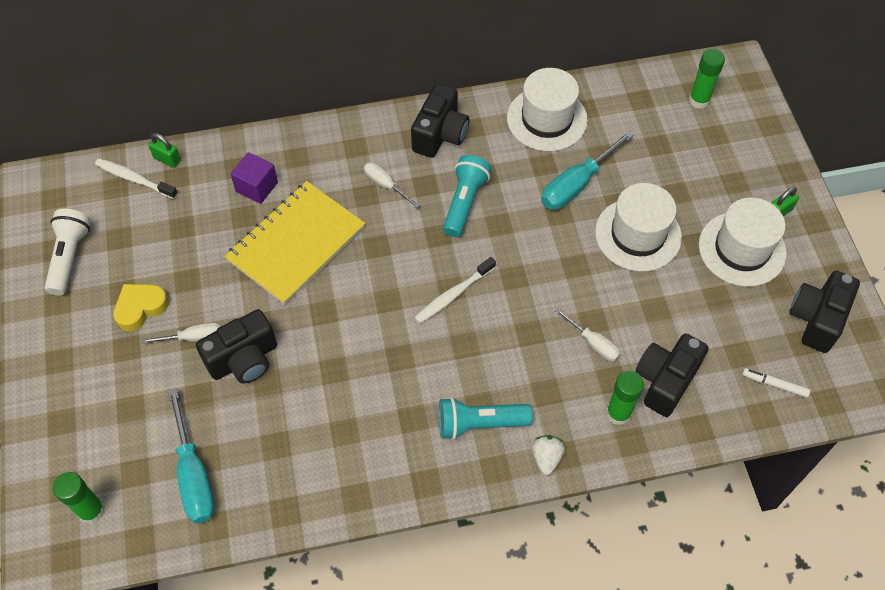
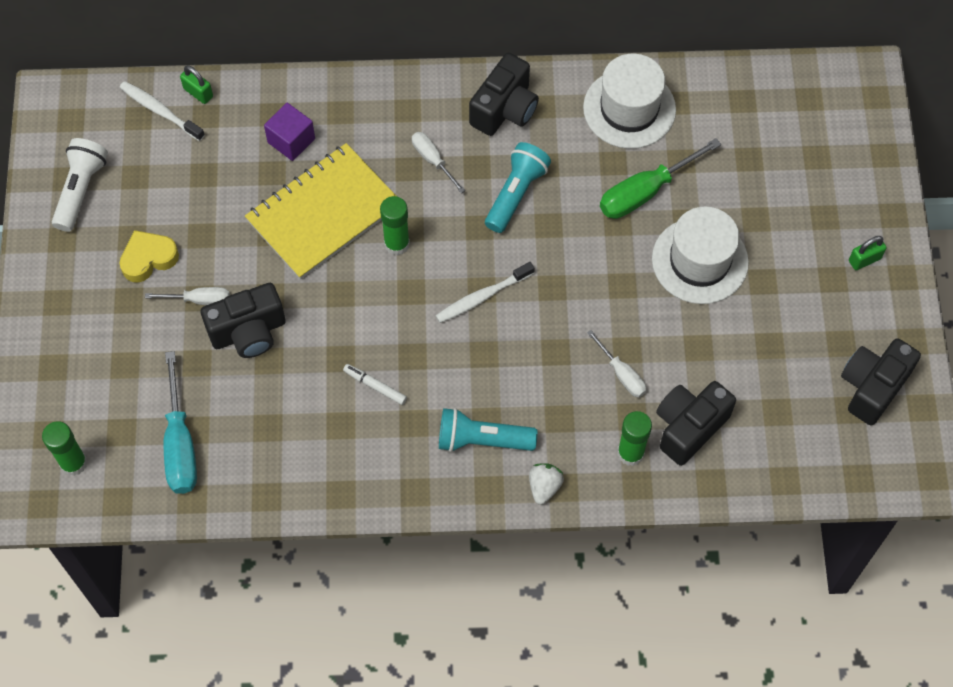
camera: 10 degrees right, 5 degrees up
(577, 184) = (645, 192): turquoise screwdriver -> green screwdriver
(699, 100) = (810, 112): green glue stick -> green glue stick (397, 244)
(742, 249) = (811, 295): white hat -> none
(774, 384) = (806, 450): white marker -> white marker (375, 386)

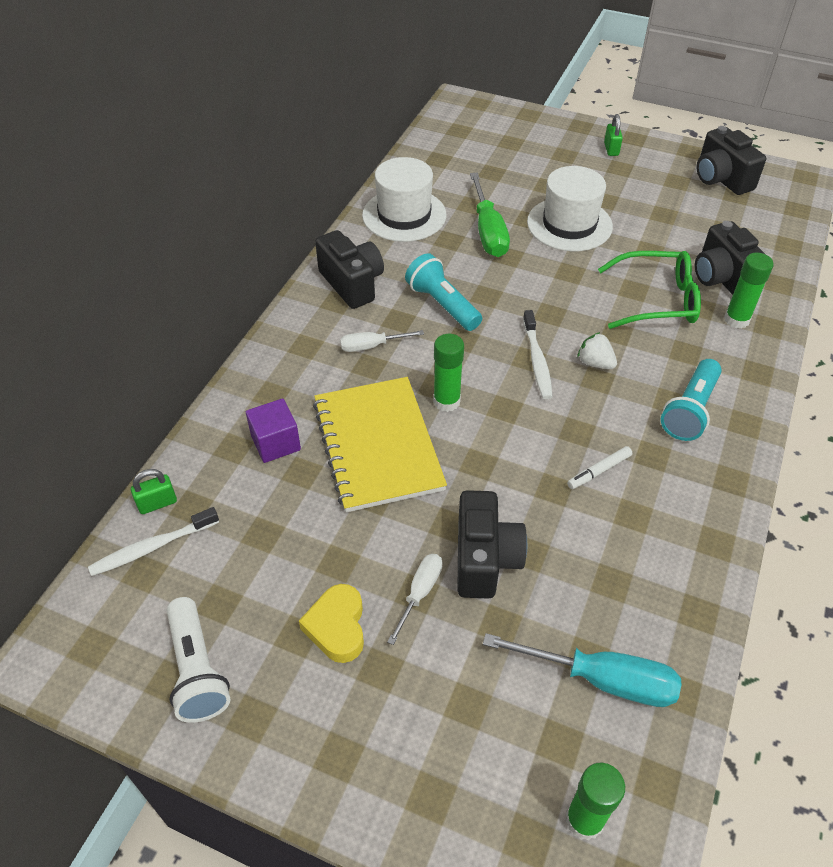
camera: 65 degrees left, 15 degrees down
(81, 190) = (197, 670): white flashlight -> white flashlight turned 150 degrees counterclockwise
(544, 487) = (753, 384): white strawberry -> white strawberry (595, 363)
(621, 374) = (656, 300): white screwdriver -> green glasses

